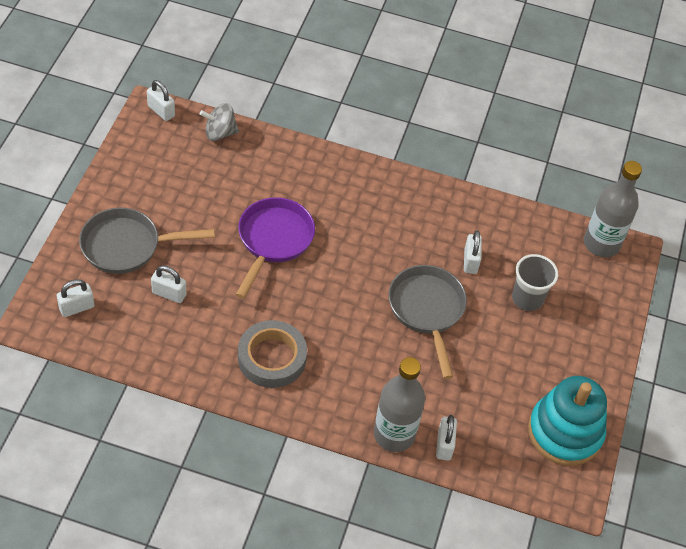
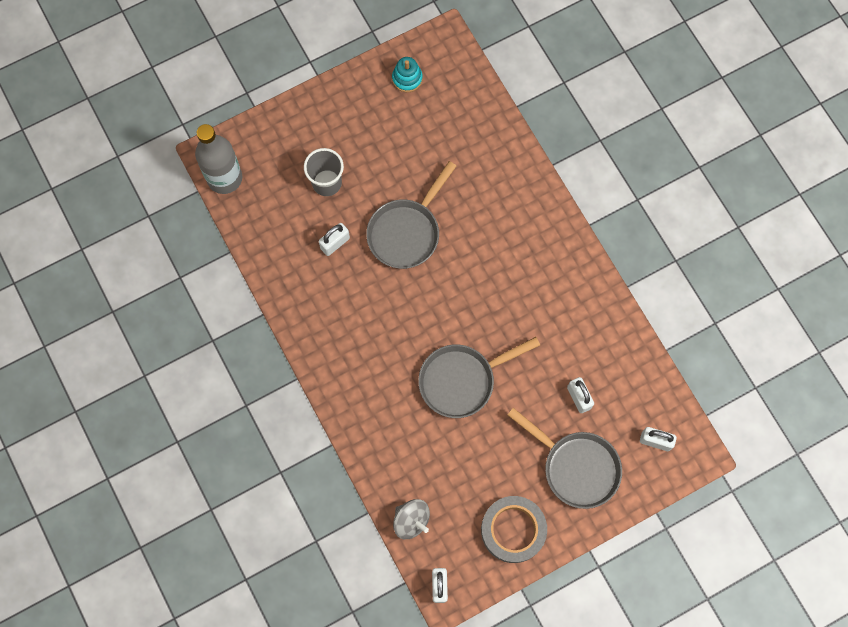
camera: 130 degrees left, 20 degrees up
(272, 358) = (549, 286): grey tape -> grey tape (513, 530)
(273, 241) = (462, 380): purple pan -> grey pan
(394, 434) = (519, 167): grey bottle -> none
(444, 445) = (493, 134): white padlock -> none
(565, 432) = (407, 78): turquoise stacking toy -> turquoise stacking toy, size x0.48

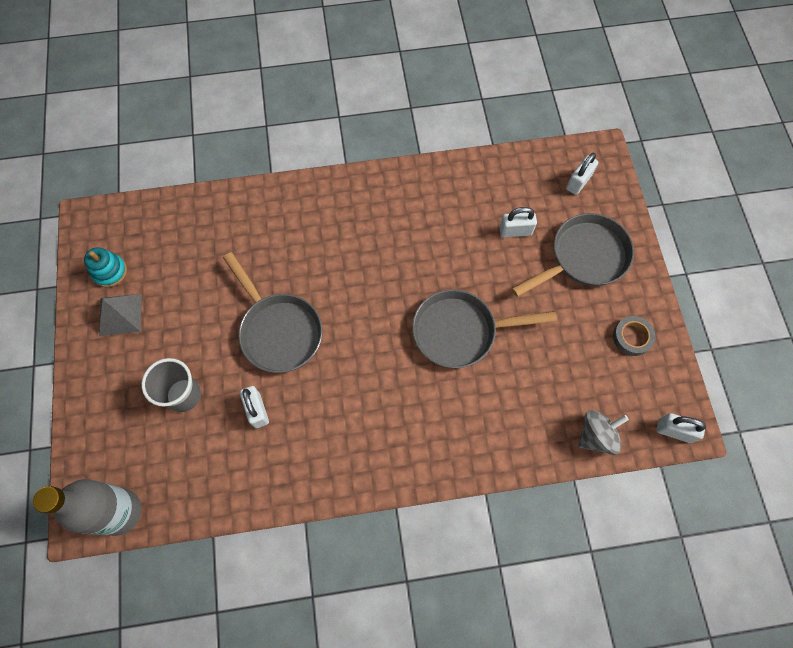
camera: 70 degrees left, 5 degrees down
(374, 104) = (120, 314): none -> grey pyramid
(462, 380) = (460, 331): grey pan -> grey pan turned 90 degrees clockwise
(513, 530) = (632, 337): grey tape -> grey tape, size x0.56

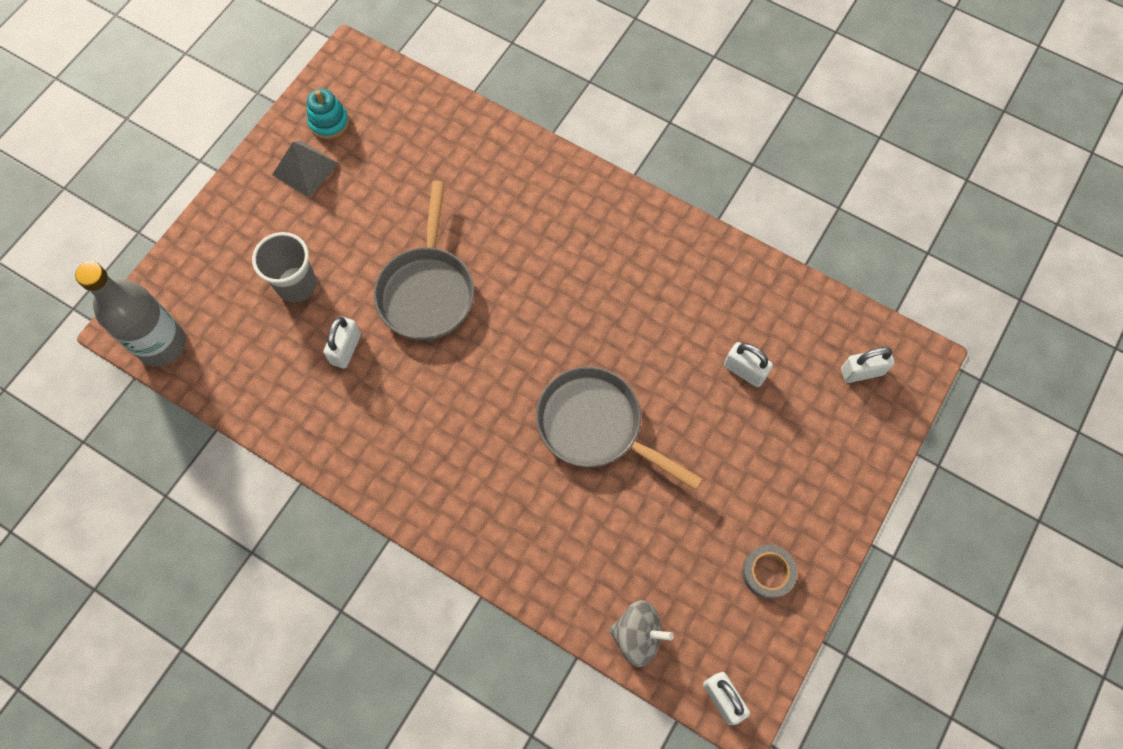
camera: 40 degrees right, 0 degrees up
(583, 258) = (793, 453): grey pan -> none

